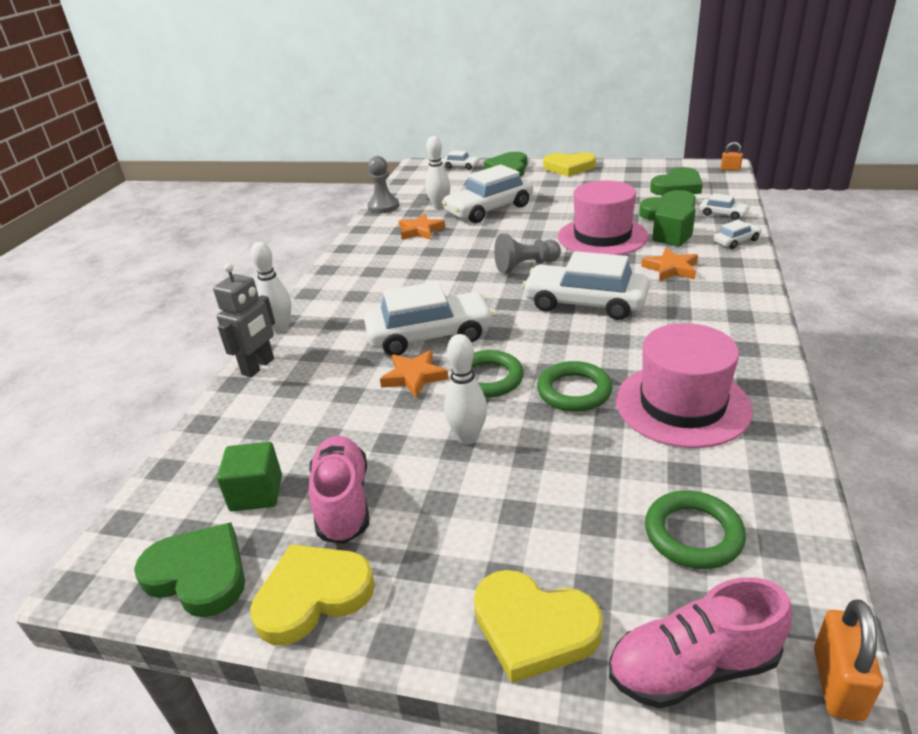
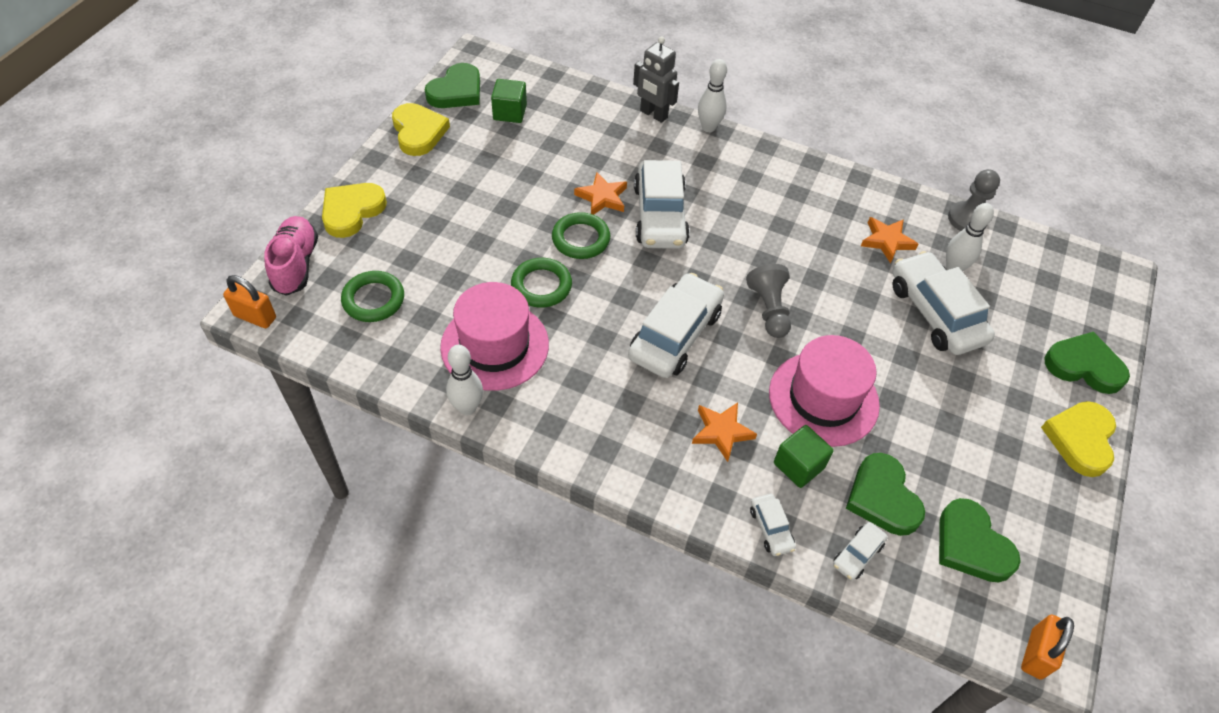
camera: 95 degrees right, 20 degrees up
(343, 502) = (482, 148): pink shoe -> none
(461, 166) = (1104, 316): white car -> none
(468, 437) = (515, 214): white bowling pin -> white bowling pin (467, 407)
(730, 169) = (1036, 654): orange padlock -> orange padlock, size x1.59

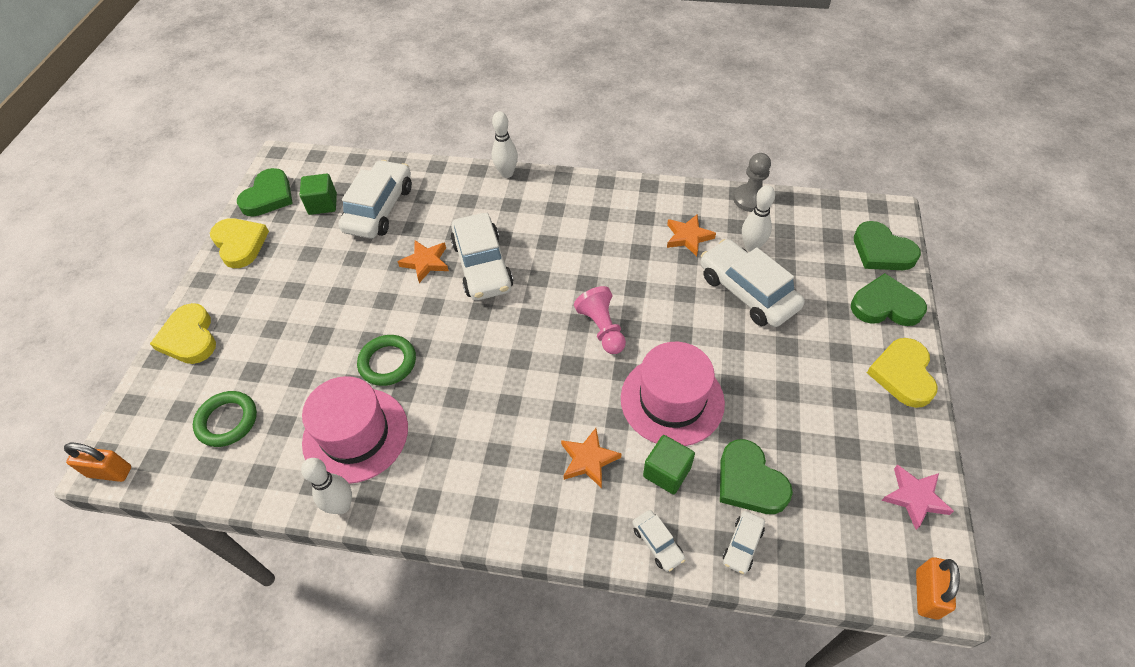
camera: 10 degrees left, 0 degrees up
(296, 265) = (143, 406): pink shoe -> none
(352, 211) = (189, 338): yellow heart -> yellow heart turned 45 degrees counterclockwise
(581, 239) = (415, 307): green ring -> none
(653, 114) = (455, 173): grey robot -> none
(675, 335) = (523, 376): white car -> white car (379, 208)
(769, 309) = (602, 328): grey pawn -> pink pawn
(971, 545) = (840, 504): green heart -> green heart (882, 251)
(1054, 561) = (915, 497): none -> pink star

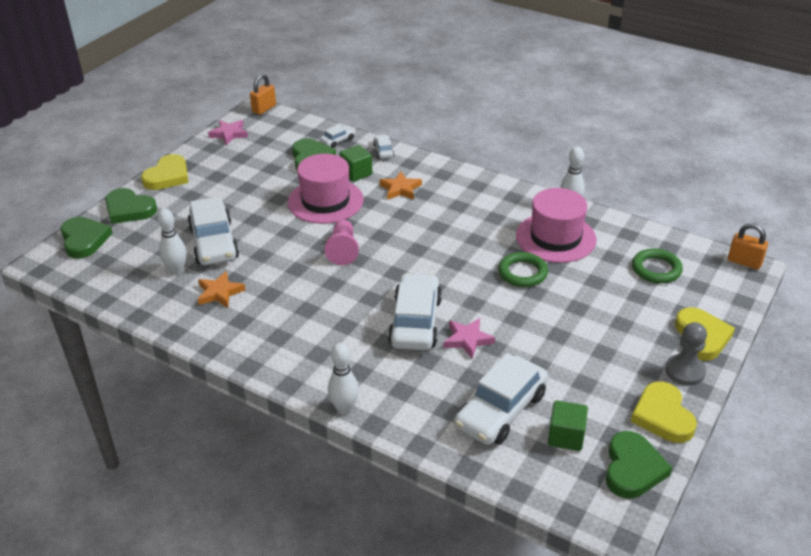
camera: 160 degrees left, 15 degrees down
(268, 196) = (633, 468): green heart -> green heart turned 150 degrees clockwise
(426, 262) = (467, 339): orange star -> pink star
(750, 199) = (134, 307): grey pawn -> grey pawn (685, 371)

